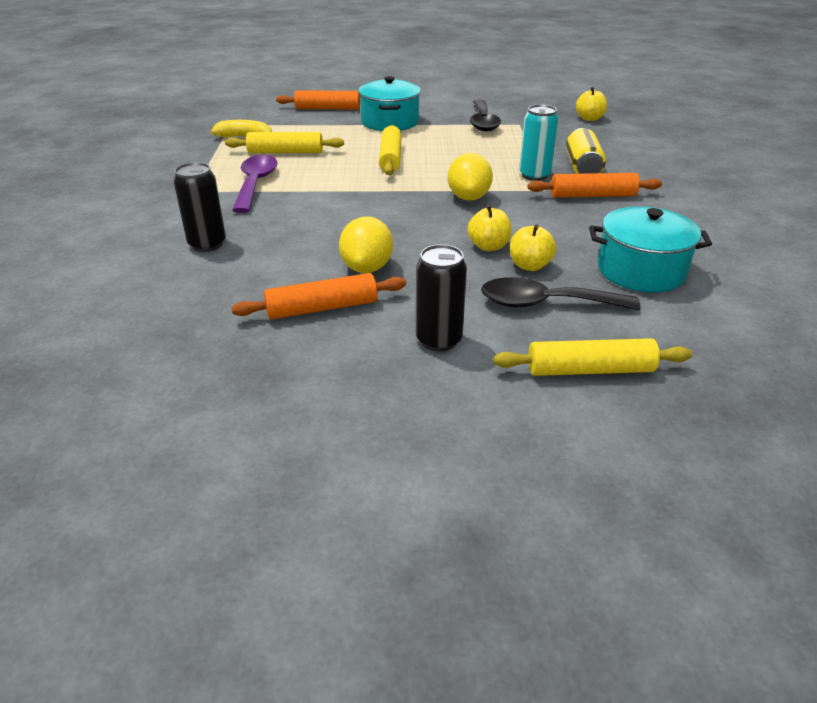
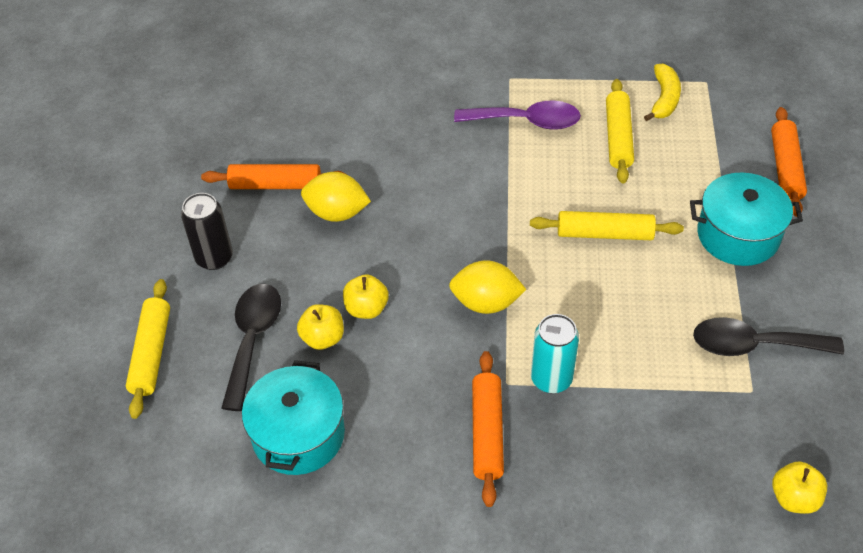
camera: 95 degrees right, 15 degrees up
(207, 244) = (394, 103): black can -> none
(322, 308) = (275, 185): orange rolling pin -> orange rolling pin turned 75 degrees counterclockwise
(582, 167) = (581, 441): yellow can -> none

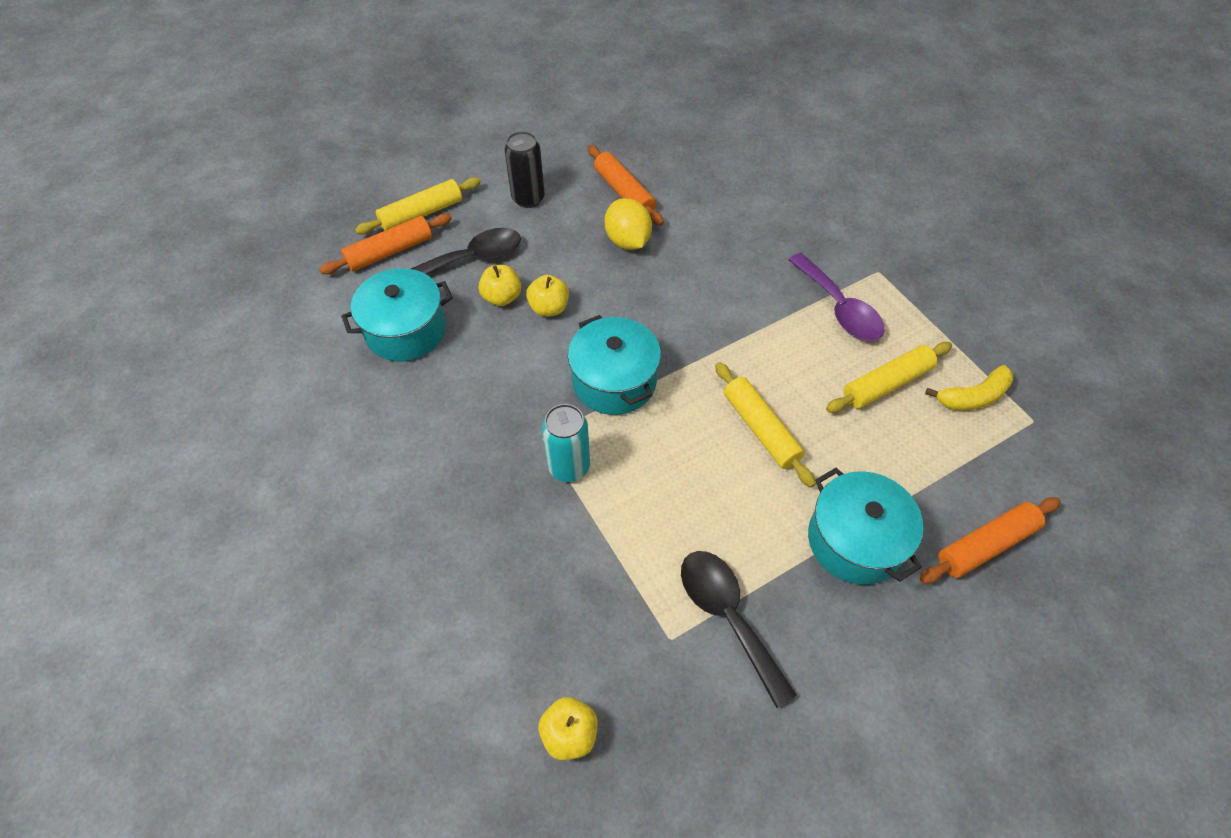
camera: 55 degrees right, 5 degrees up
(486, 302) = (614, 381): yellow lemon -> turquoise pot
(487, 432) = (484, 448): orange rolling pin -> orange rolling pin (390, 251)

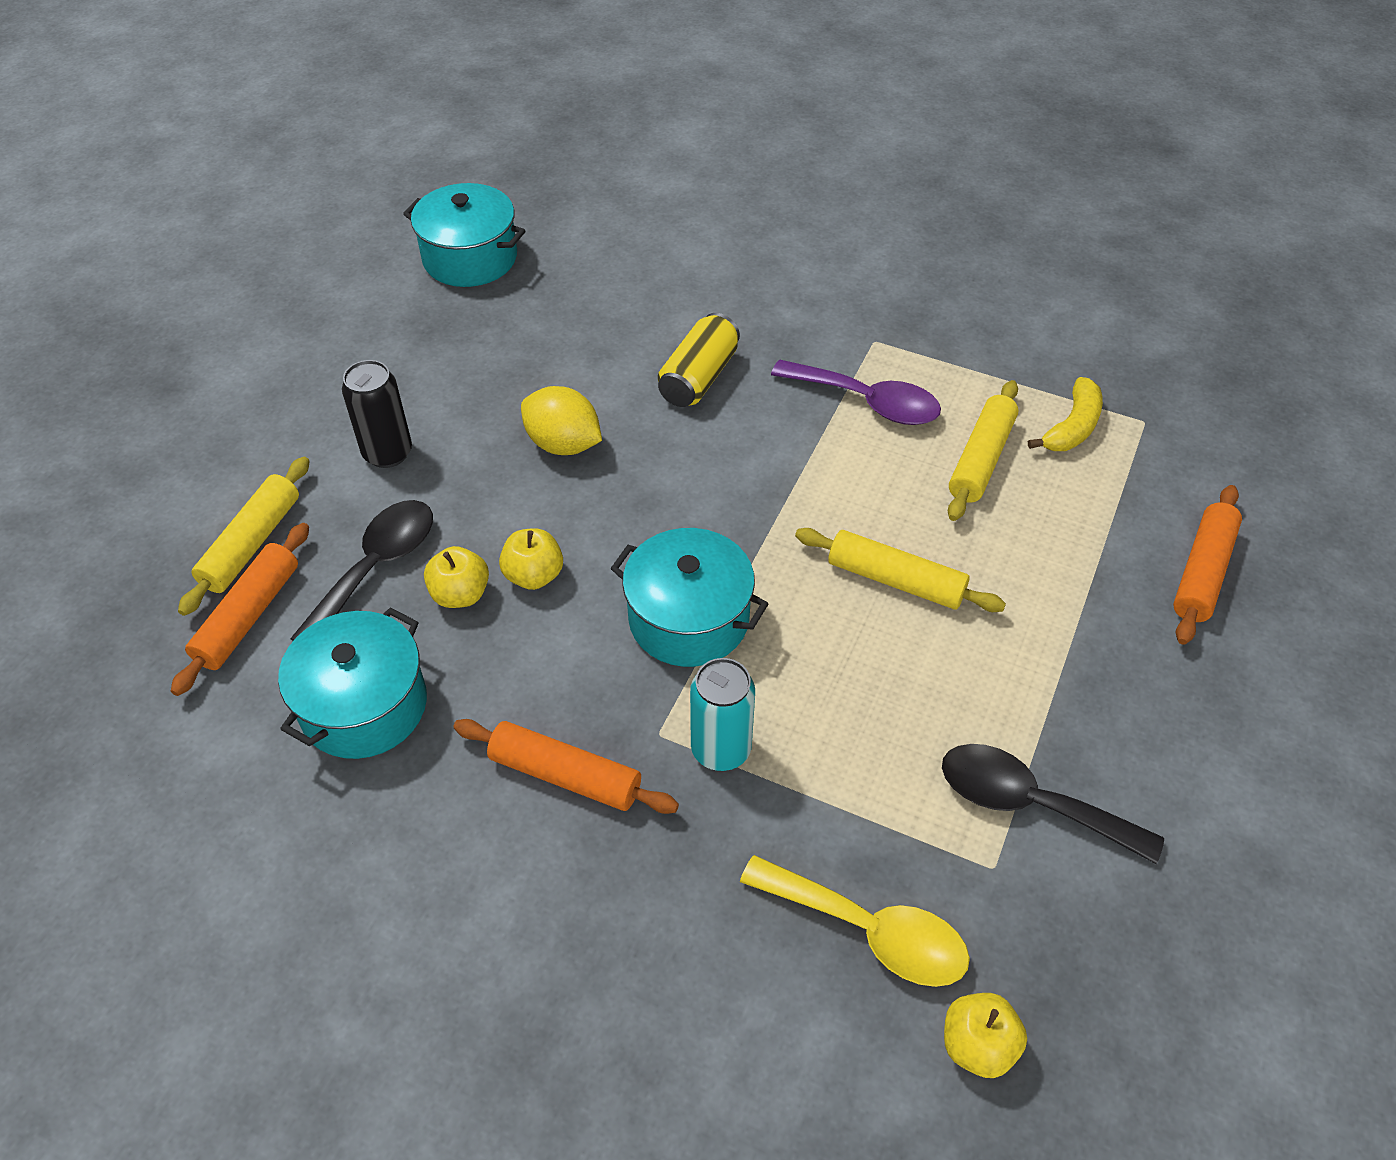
camera: 35 degrees left, 5 degrees down
(564, 624) = (869, 931): none -> yellow spoon
(624, 192) = (508, 387): orange rolling pin -> orange rolling pin (565, 775)
(742, 240) = (698, 377): none -> yellow can
(855, 540) = (1084, 642): turquoise pot -> turquoise pot (470, 258)

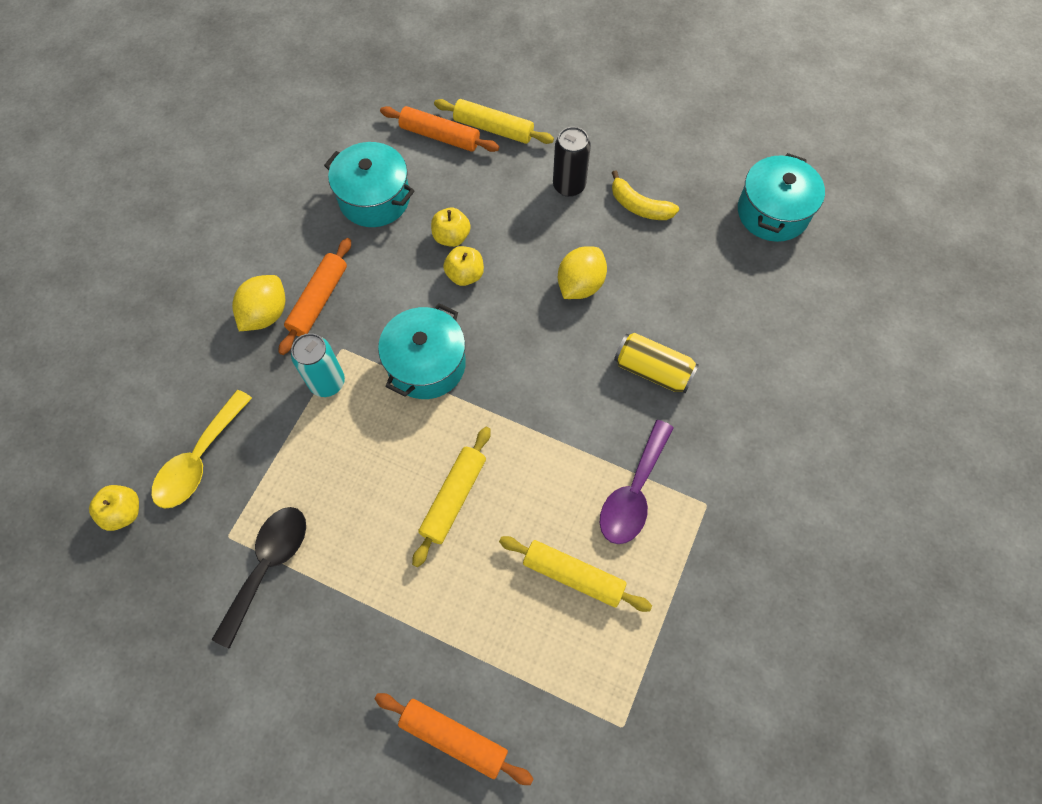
camera: 90 degrees right, 15 degrees up
(376, 568) = (473, 192): black spoon -> none
(587, 857) = (266, 314): none -> yellow lemon
(1072, 427) = (612, 658): yellow banana -> yellow banana (639, 206)

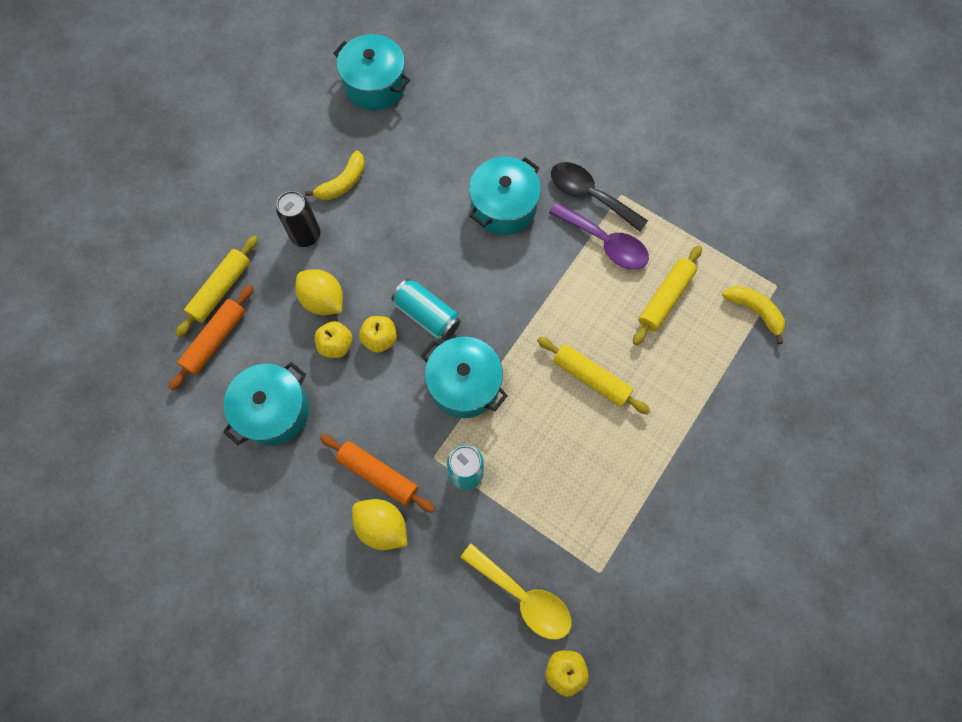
camera: 80 degrees left, 5 degrees up
(268, 566) = (630, 537): black spoon -> black spoon (590, 195)
(453, 738) = (777, 403): orange rolling pin -> none
(500, 314) = (427, 315): none -> turquoise can
(578, 697) = (754, 311): none -> yellow banana
(580, 285) = (412, 245): yellow lemon -> yellow lemon (323, 300)
(653, 370) = (503, 206): yellow can -> turquoise pot

